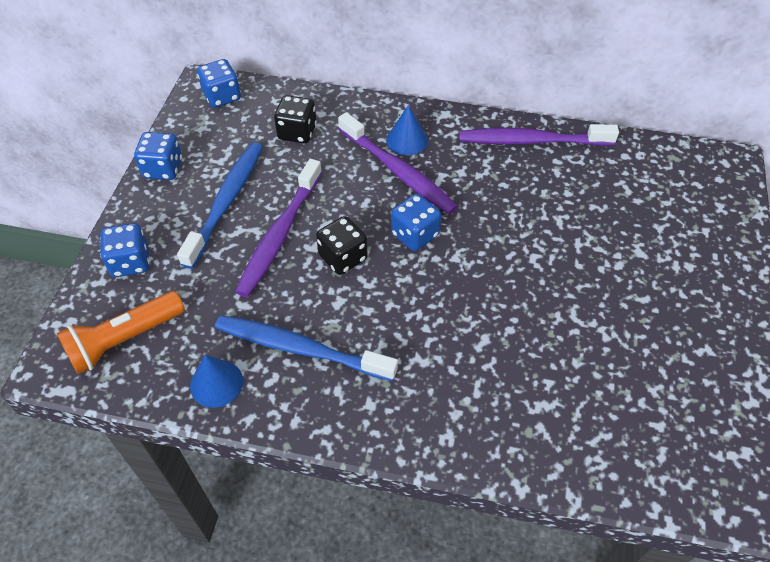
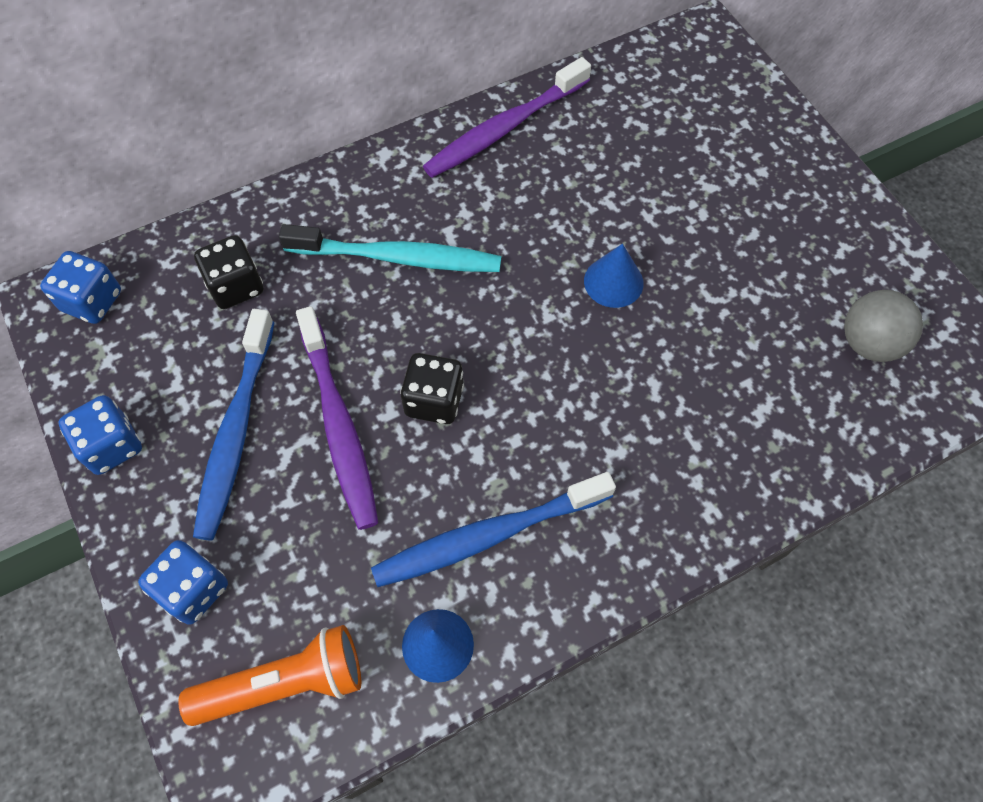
camera: 40 degrees left, 10 degrees up
(124, 340) = (284, 683): orange flashlight -> orange flashlight turned 120 degrees counterclockwise
(226, 202) = (236, 431): blue toothbrush -> blue toothbrush turned 150 degrees counterclockwise
(398, 171) = (398, 257): purple toothbrush -> turquoise toothbrush
(407, 140) = (372, 213): blue cone -> blue cone (613, 282)
(414, 235) = (484, 320): blue dice -> none
(665, 420) = (869, 343): none -> grey ball

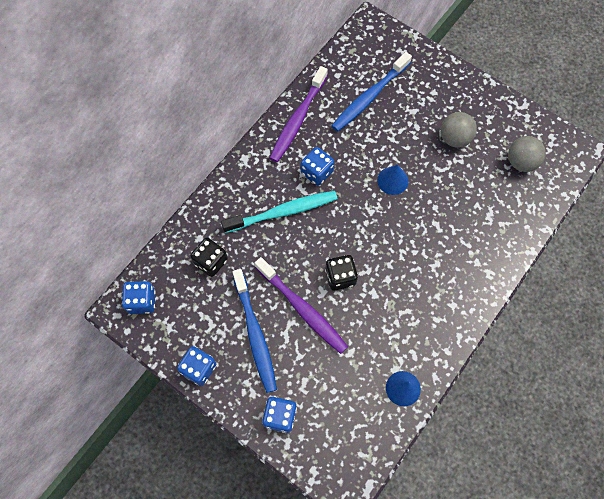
camera: 25 degrees left, 5 degrees up
(284, 683) = (345, 437): orange flashlight -> none
(488, 535) = (399, 329): blue toothbrush -> blue toothbrush (369, 97)
(490, 219) = (317, 172): none -> blue dice
(762, 257) = (454, 138): none -> grey ball

